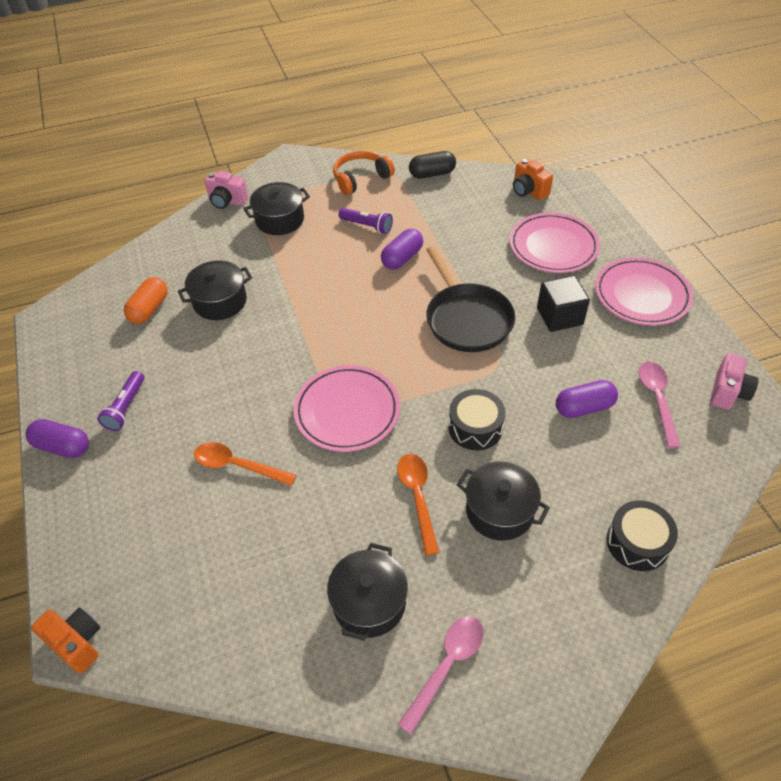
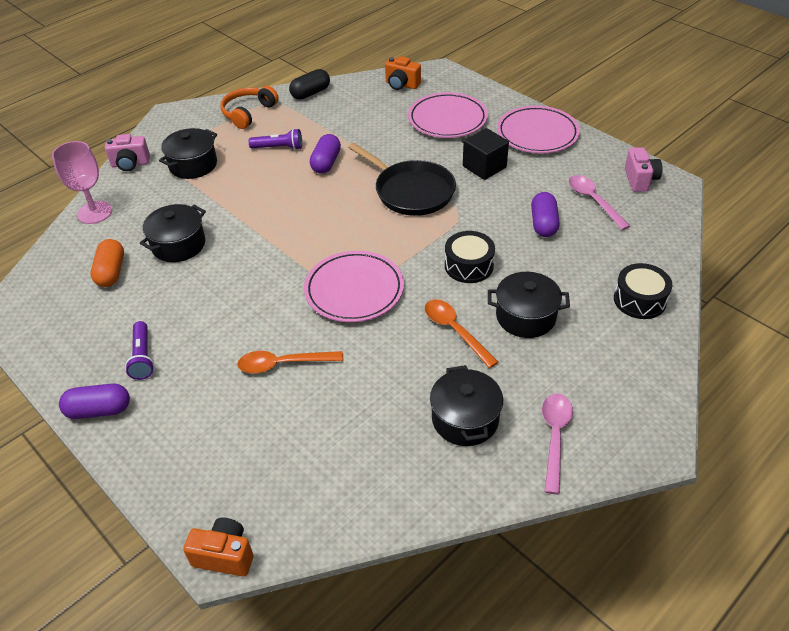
camera: 25 degrees left, 5 degrees down
(170, 242) = (94, 212): none -> pink goblet
(584, 407) = (543, 224): purple capsule -> purple capsule turned 45 degrees counterclockwise

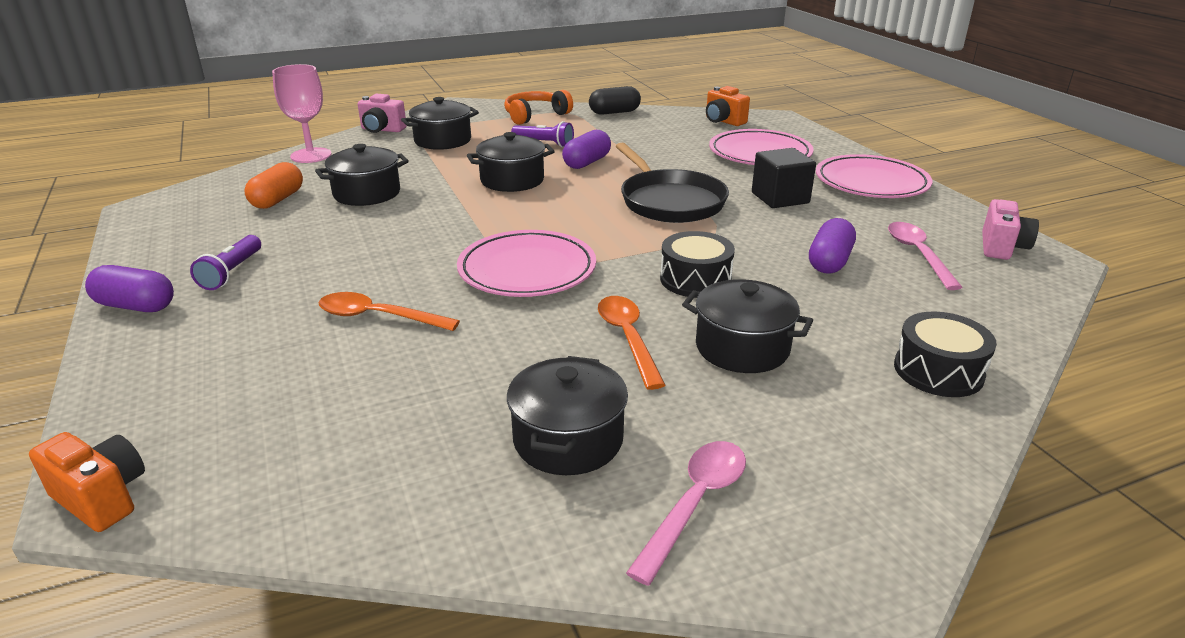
camera: 20 degrees right, 15 degrees down
(282, 199) = (512, 180): none -> black pot

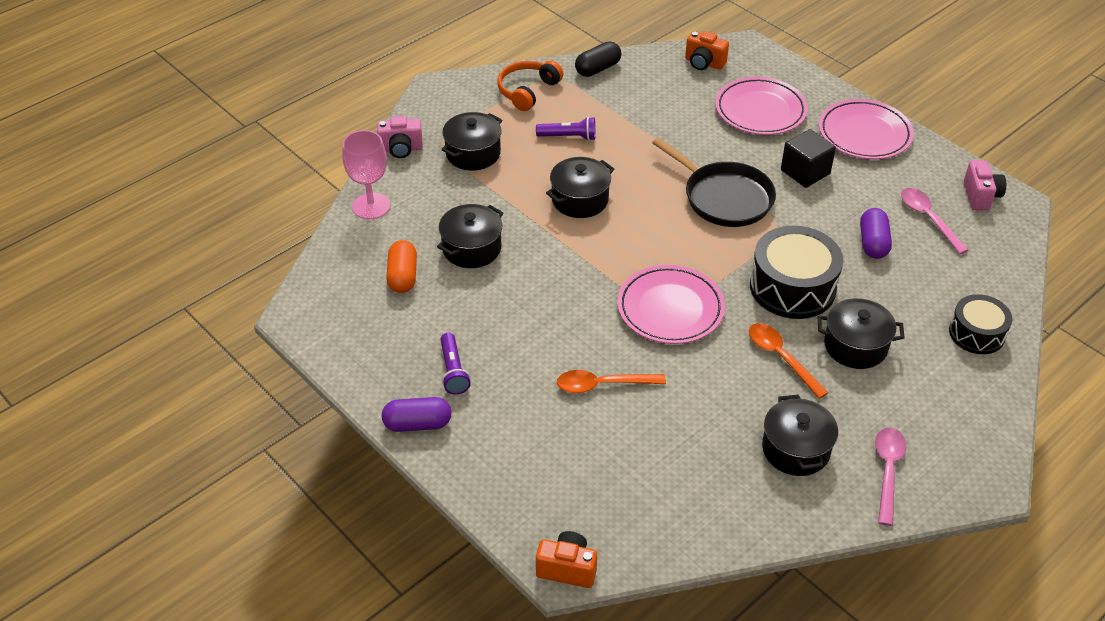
camera: 20 degrees left, 15 degrees up
(587, 162) = (625, 158): purple capsule -> none
(695, 279) = (792, 287): black drum -> black drum, size x1.62

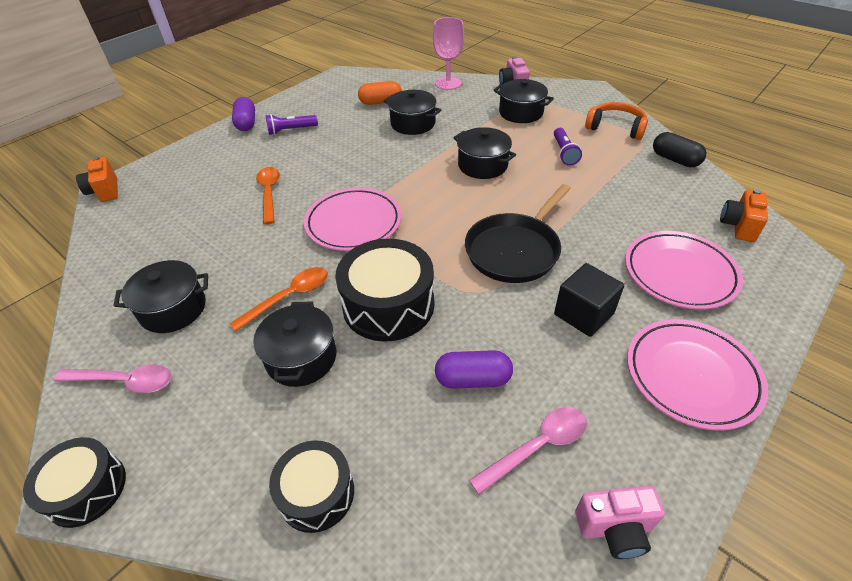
camera: 85 degrees right, 0 degrees up
(567, 569) = (105, 191): orange camera -> orange camera turned 150 degrees clockwise
(991, 473) = (86, 489): none -> black drum

